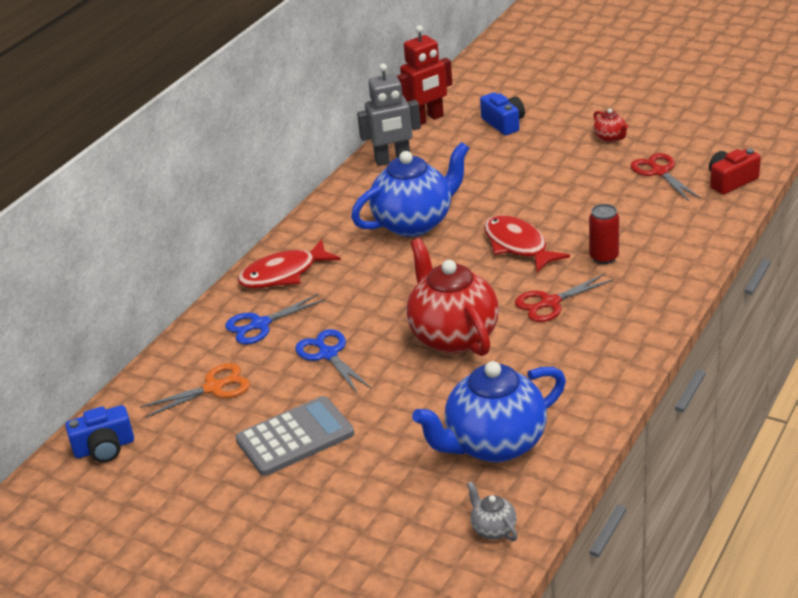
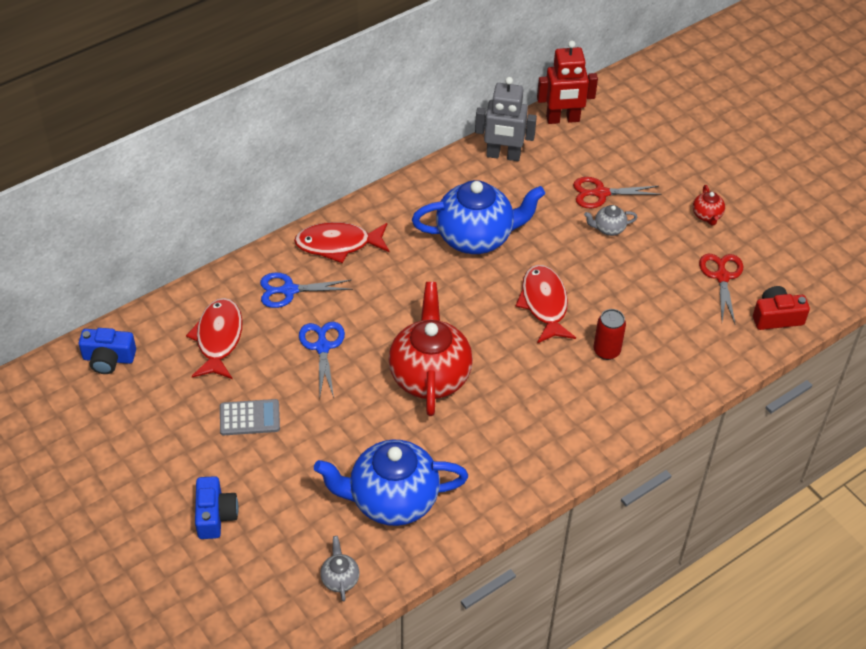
camera: 20 degrees right, 15 degrees up
(214, 388) = (218, 338): orange scissors -> red fish
(295, 437) = (249, 418): grey calculator -> grey calculator, size x0.66
(504, 123) = (626, 155): blue camera -> blue camera (215, 515)
(531, 175) = (608, 229): none -> grey teapot
(550, 303) = (529, 379): red scissors -> red scissors (600, 193)

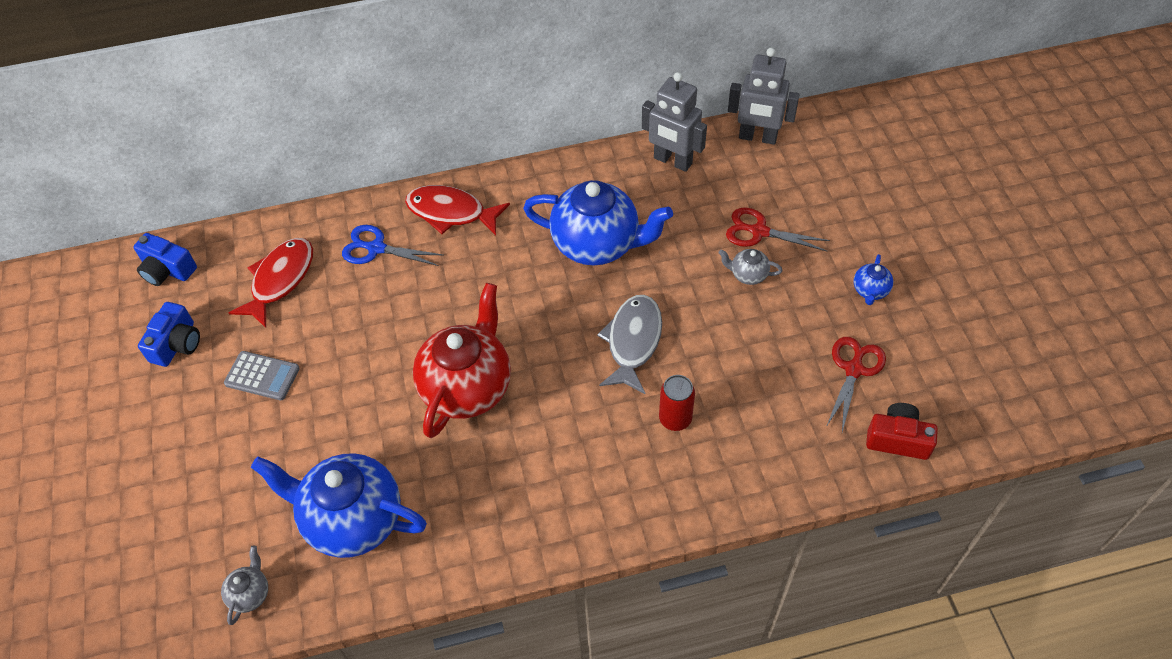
camera: 25 degrees right, 5 degrees up
(215, 515) = (169, 474): blue camera -> blue camera (177, 344)
(322, 347) = (376, 320): blue scissors -> none
(544, 304) = (633, 342): red fish -> grey fish
(563, 119) = (757, 137): red robot -> grey robot
(707, 216) = (870, 291): red teapot -> blue teapot

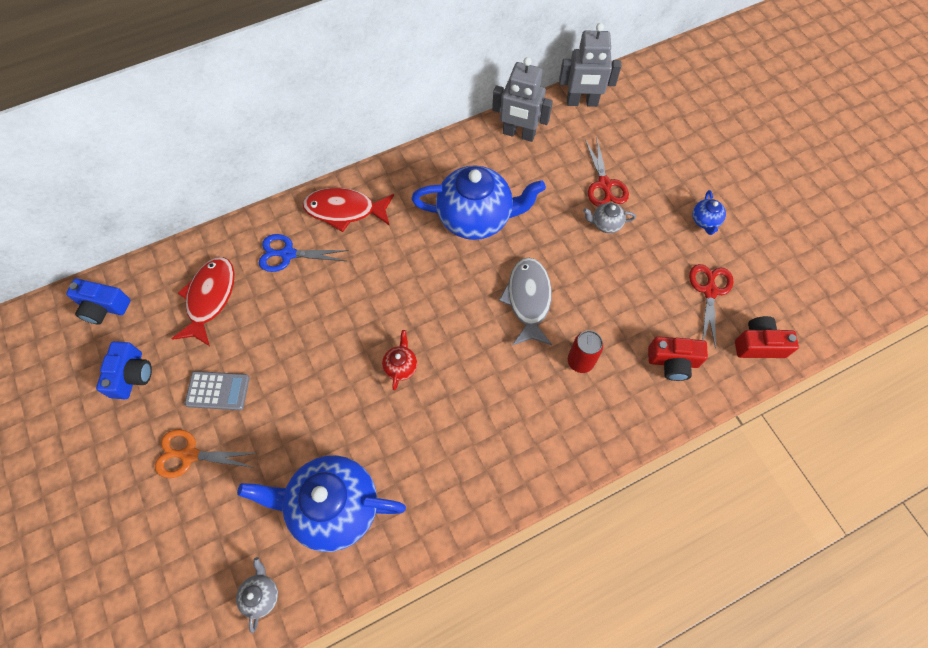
camera: 15 degrees left, 10 degrees up
(214, 436) = (189, 455): none -> orange scissors
(467, 387) = (401, 367): red teapot -> red teapot, size x0.42
(759, 231) = (604, 185): red scissors -> red scissors turned 105 degrees counterclockwise
(786, 439) = (673, 362): none -> red camera

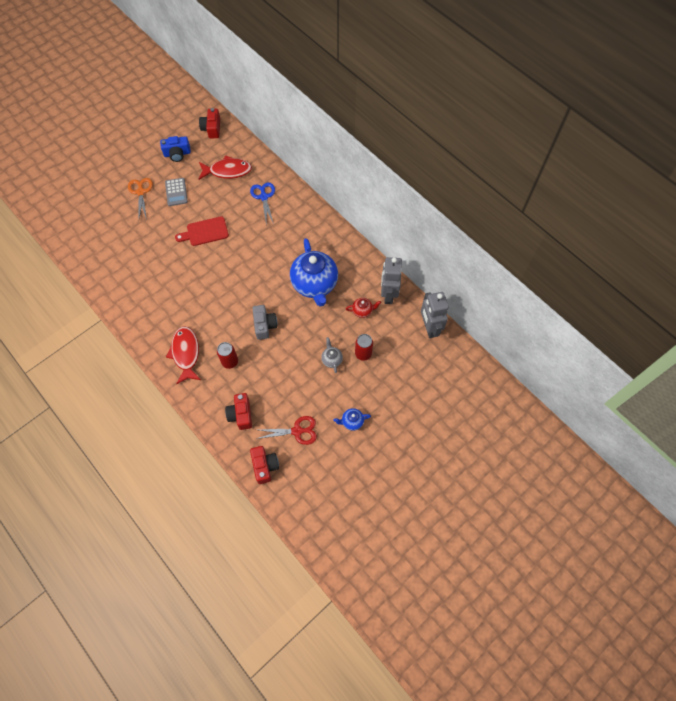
camera: 75 degrees right, 0 degrees up
(103, 307) = (212, 129): blue camera -> red camera
(261, 595) = (78, 243): grey teapot -> none
(323, 356) = (205, 232): none -> red cutting board
(333, 507) = (124, 261): blue teapot -> none
(344, 210) = (300, 215): red fish -> red fish (186, 353)
(401, 367) = (207, 270): red teapot -> red teapot (362, 311)
(528, 300) = (264, 325): grey fish -> grey camera
(604, 185) = (363, 354): red scissors -> red can

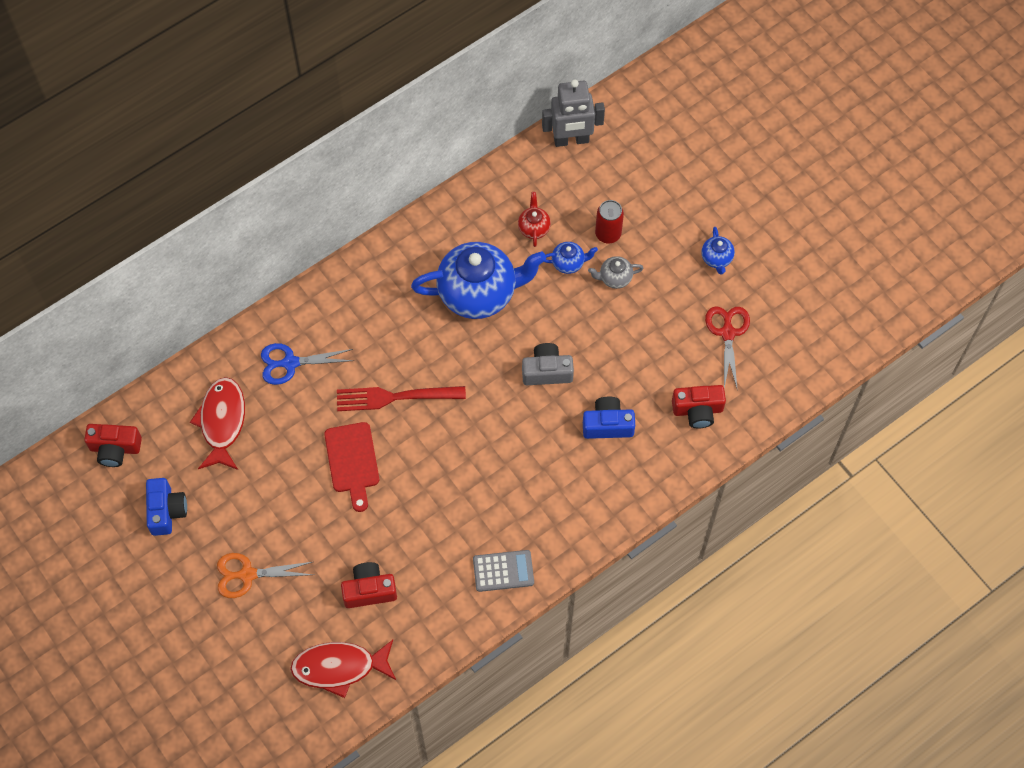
camera: 85 degrees left, 0 degrees up
(176, 192) = (257, 511): grey calculator -> grey calculator (503, 571)
(186, 353) = (588, 491): red fish -> red fish (339, 667)
(230, 362) = (607, 424): red can -> blue camera
(245, 248) = (395, 397): none -> red fork
(265, 466) = (779, 379): red camera -> red camera (369, 590)
(340, 332) = (568, 263): none -> blue teapot
(388, 294) = (507, 189): grey robot -> none

